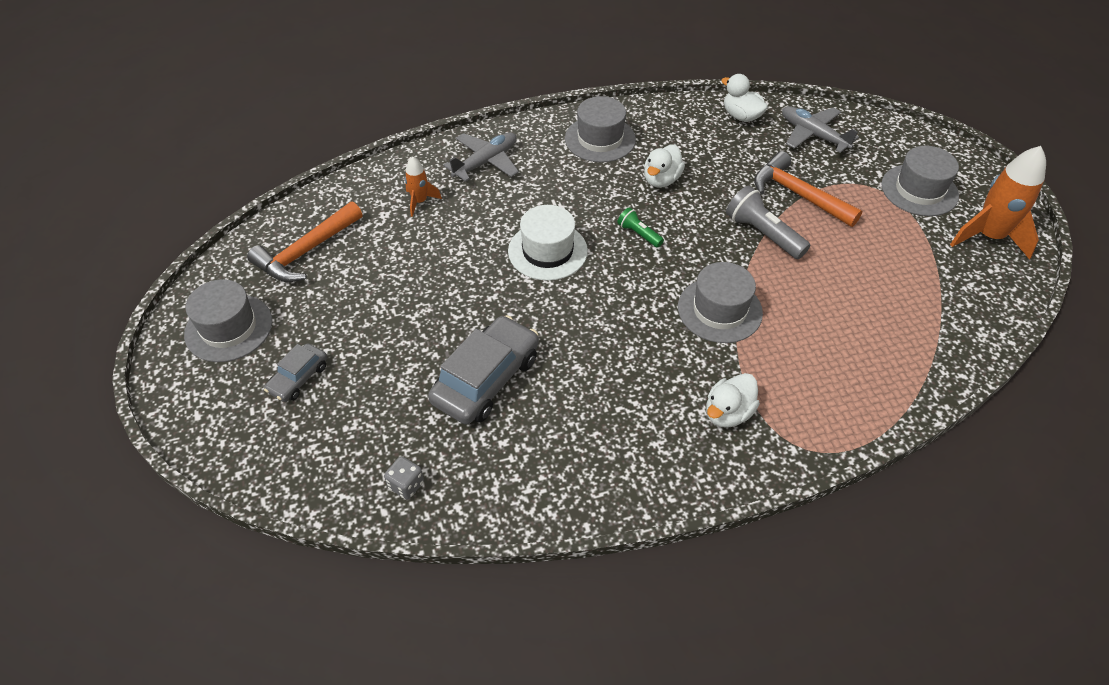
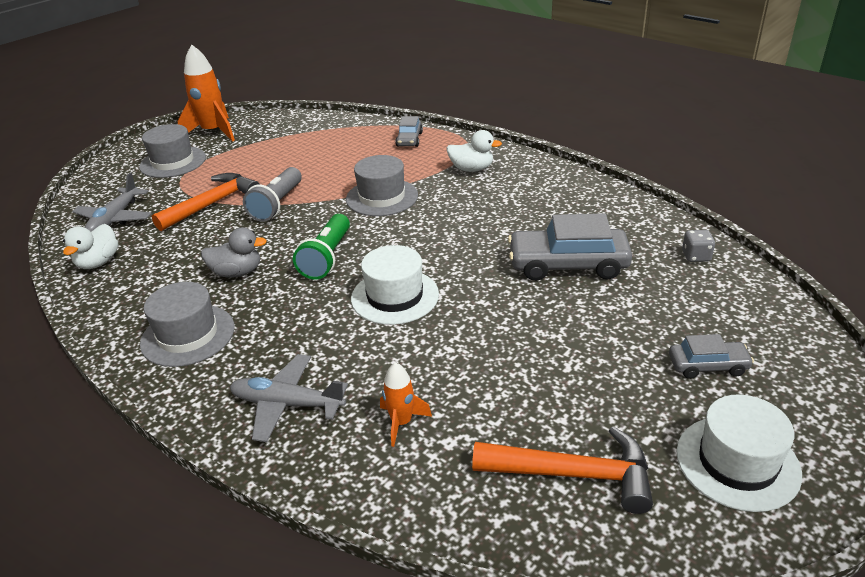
camera: 120 degrees left, 15 degrees down
(228, 328) = (737, 462): grey hat -> white hat
(639, 234) = (327, 258): green flashlight -> green flashlight, size x1.77
(661, 180) = (237, 272): white duck -> grey duck
(798, 194) = (212, 204): orange hammer -> orange hammer turned 150 degrees counterclockwise
(852, 396) = (409, 139): none -> grey car

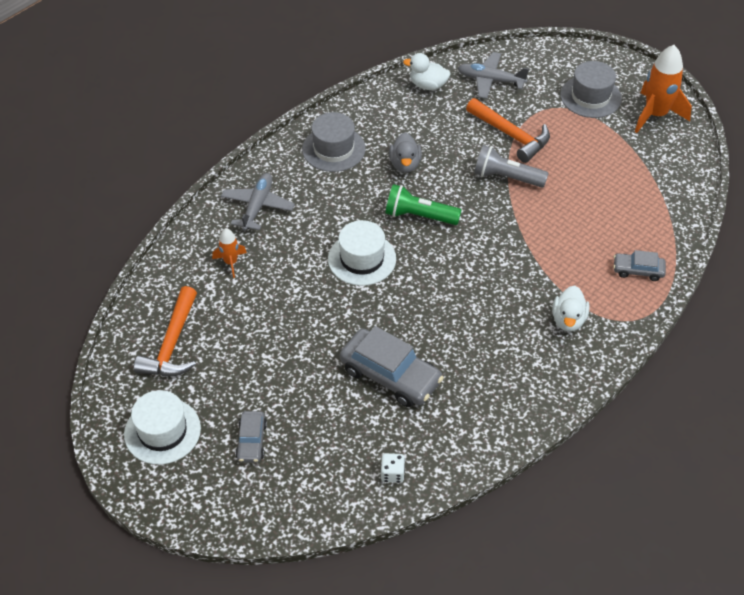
camera: 90 degrees right, 15 degrees up
(382, 197) = (515, 249): grey hat -> none
(568, 265) = (390, 375): grey car -> grey car turned 120 degrees clockwise
(696, 256) = (392, 474): grey dice -> white dice

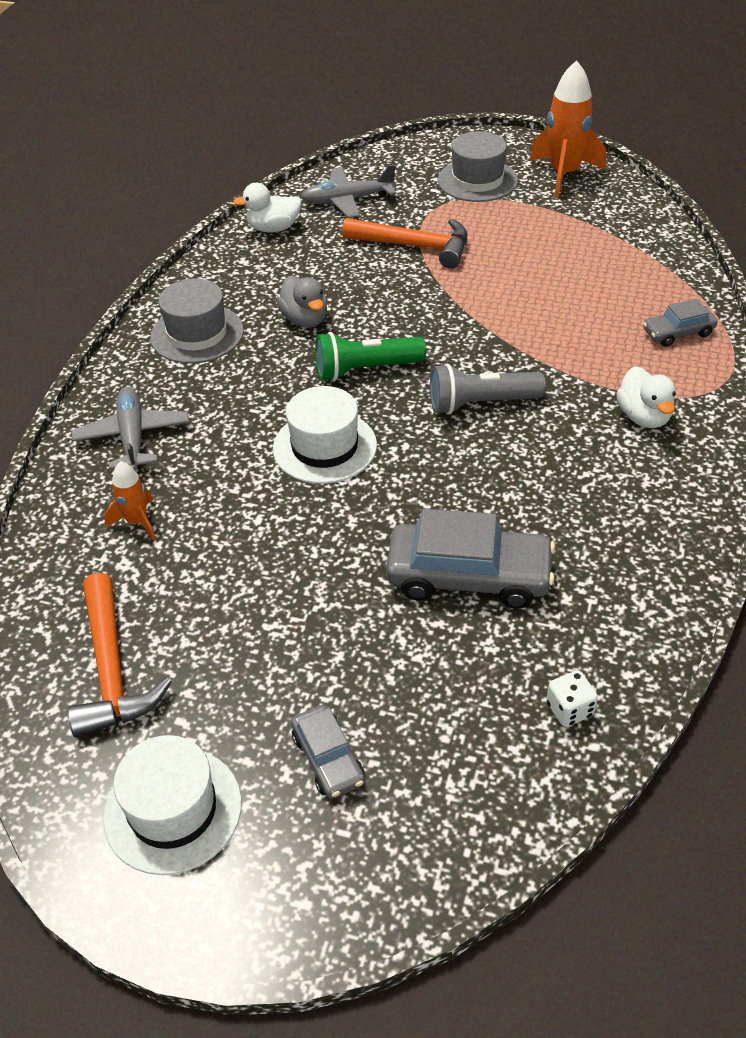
camera: 25 degrees left, 5 degrees down
(506, 177) = (443, 291): grey flashlight -> grey flashlight (480, 403)

